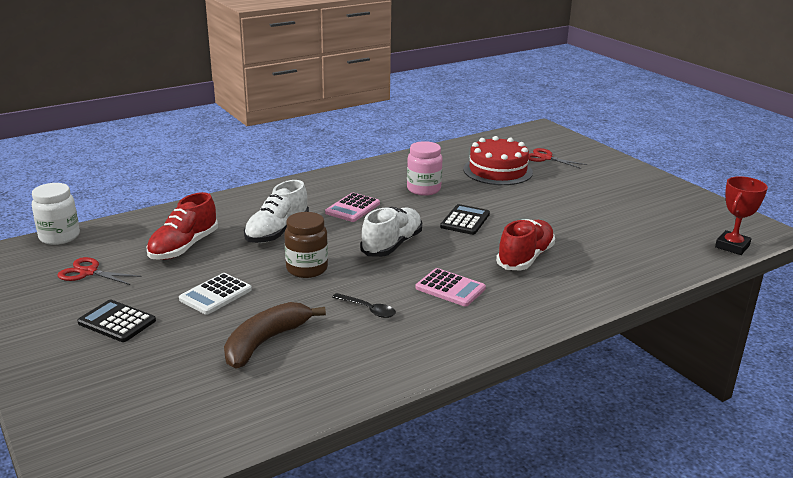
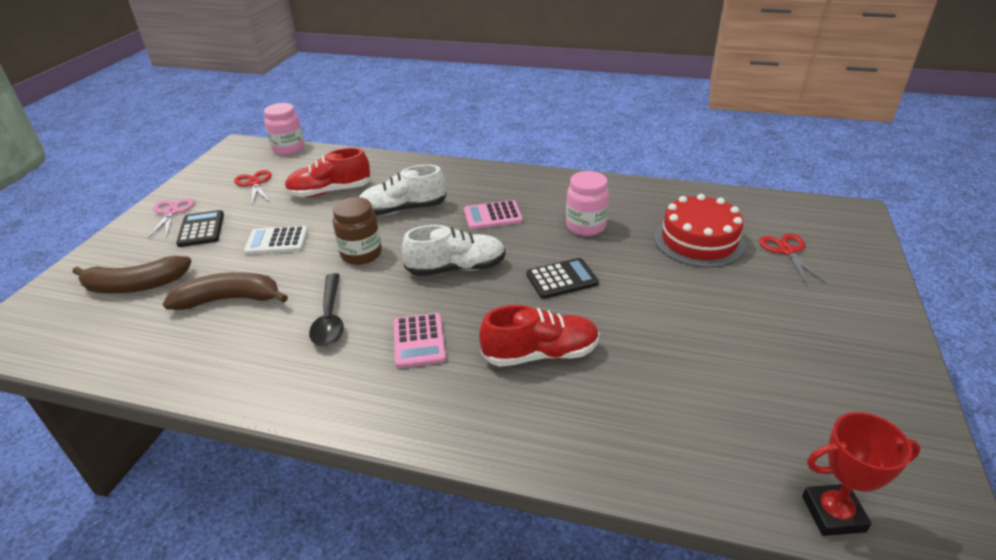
camera: 50 degrees right, 10 degrees up
(46, 327) = (172, 212): none -> pink scissors
(59, 237) = (289, 149): white jar -> pink jar
(151, 381) = (135, 285): none -> brown banana
(368, 309) = (330, 318): black spoon -> black spoon, size x1.53

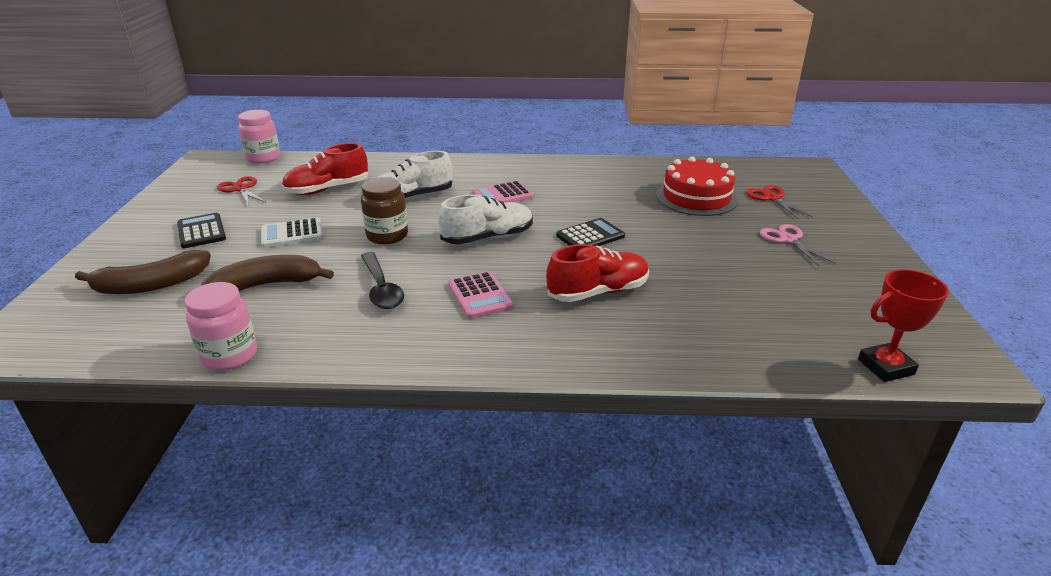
camera: 15 degrees left, 5 degrees down
(172, 212) = (158, 220): pink scissors -> pink scissors (788, 239)
(585, 226) = (593, 196): pink jar -> pink jar (229, 355)

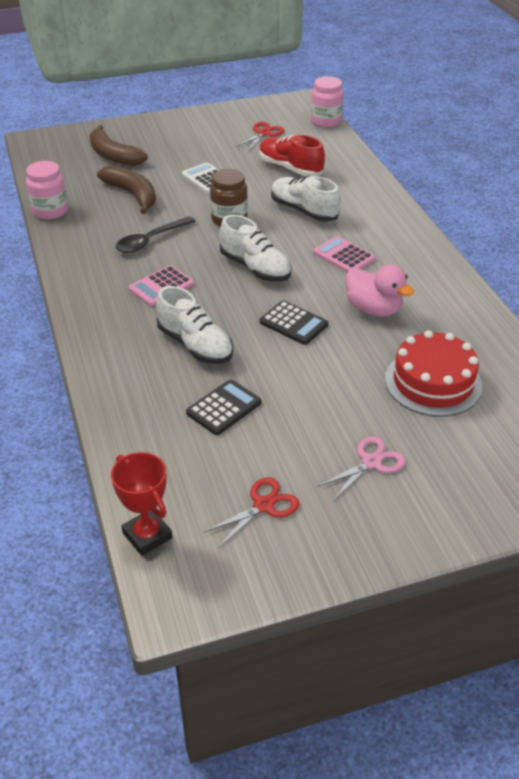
camera: 70 degrees right, 10 degrees up
(201, 231) = (189, 144): black calculator -> black calculator (224, 408)
(590, 199) = (374, 309): none -> pink duck
(598, 292) = (195, 345): red shoe -> white shoe
(771, 198) = (478, 444): red scissors -> red scissors (264, 505)

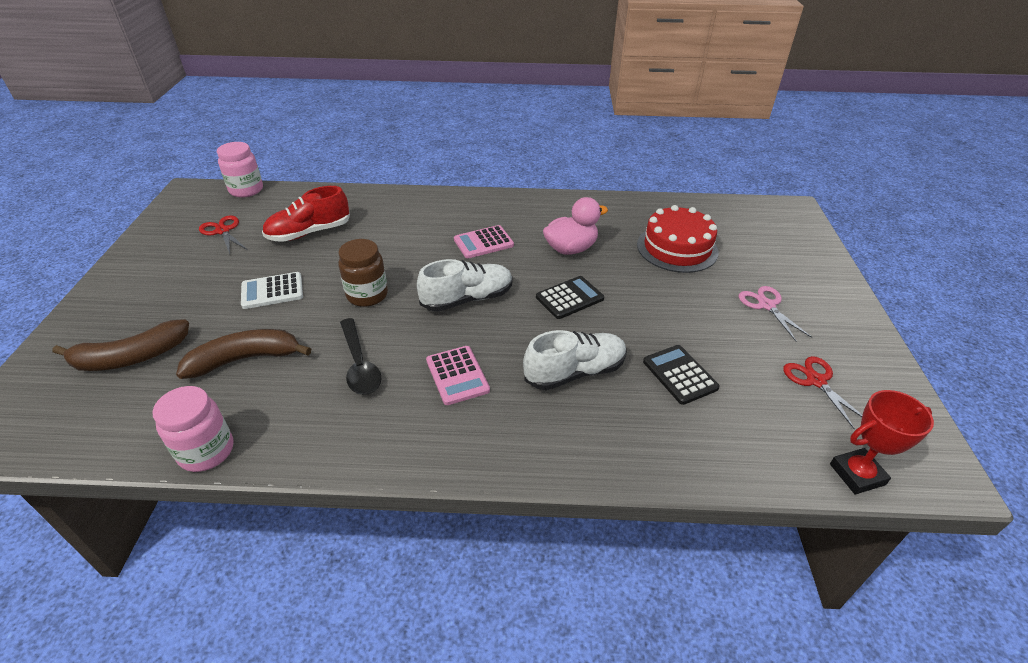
camera: 70 degrees left, 0 degrees up
(303, 211) = (392, 245): white shoe -> none

